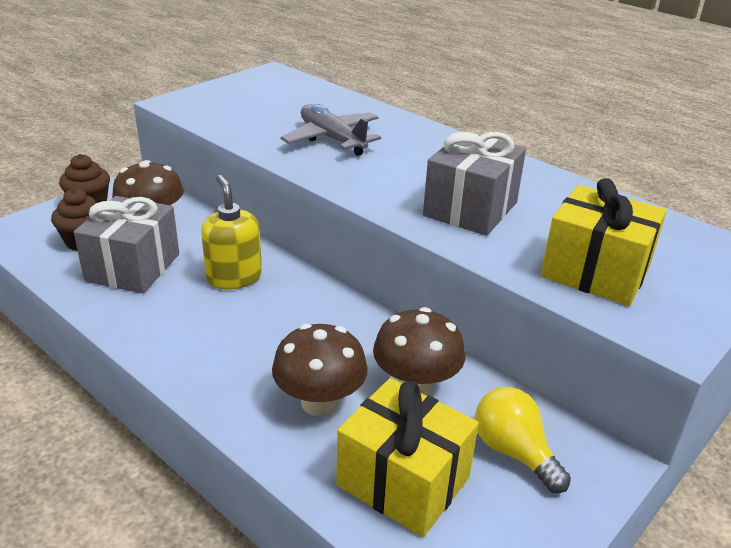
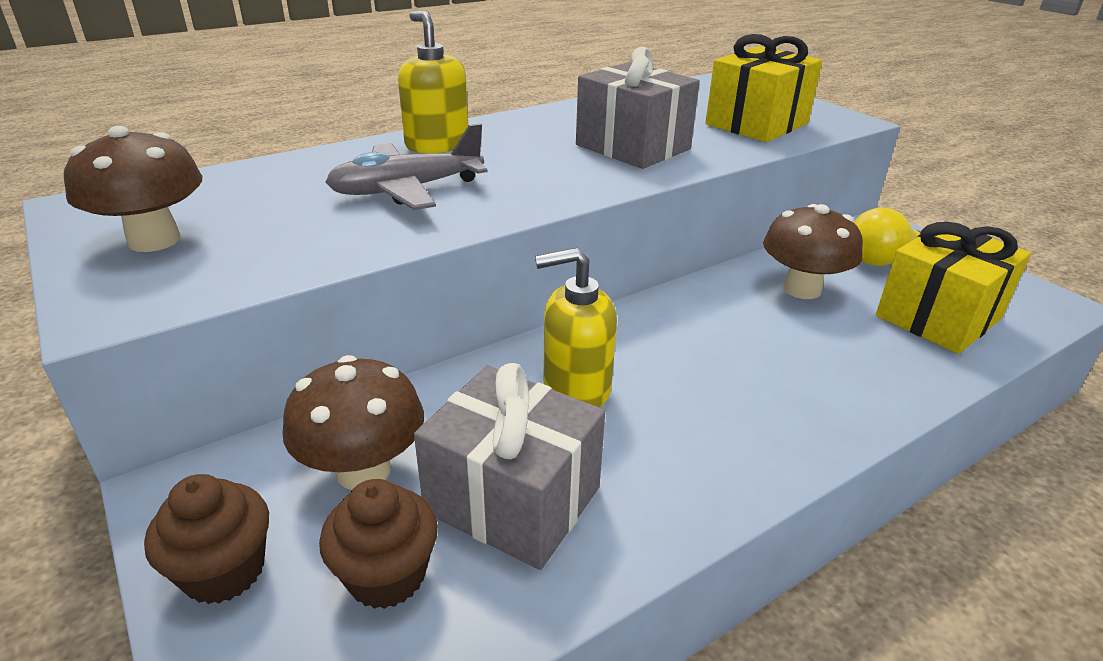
camera: 75 degrees left, 0 degrees up
(320, 402) = (838, 348): brown mushroom -> brown mushroom (154, 240)
(415, 137) = (437, 145): none -> yellow soap dispenser

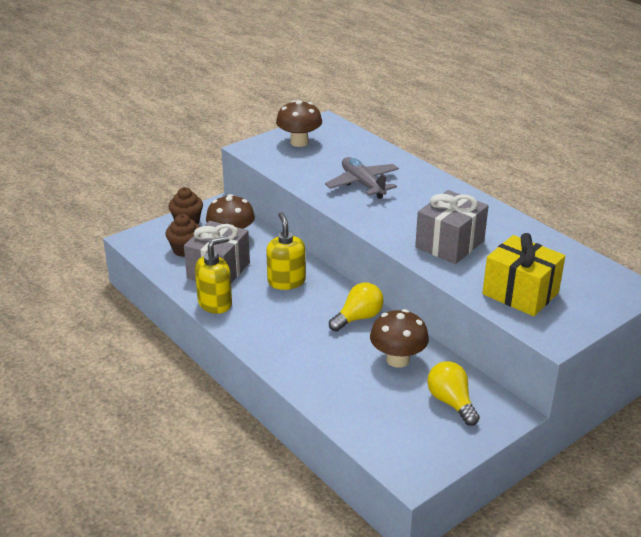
camera: 85 degrees right, 0 degrees up
(437, 145) = (425, 184): yellow soap dispenser -> yellow soap dispenser (215, 303)
(697, 314) = (358, 318): none -> yellow light bulb
(938, 317) = (378, 412): yellow gift -> none

